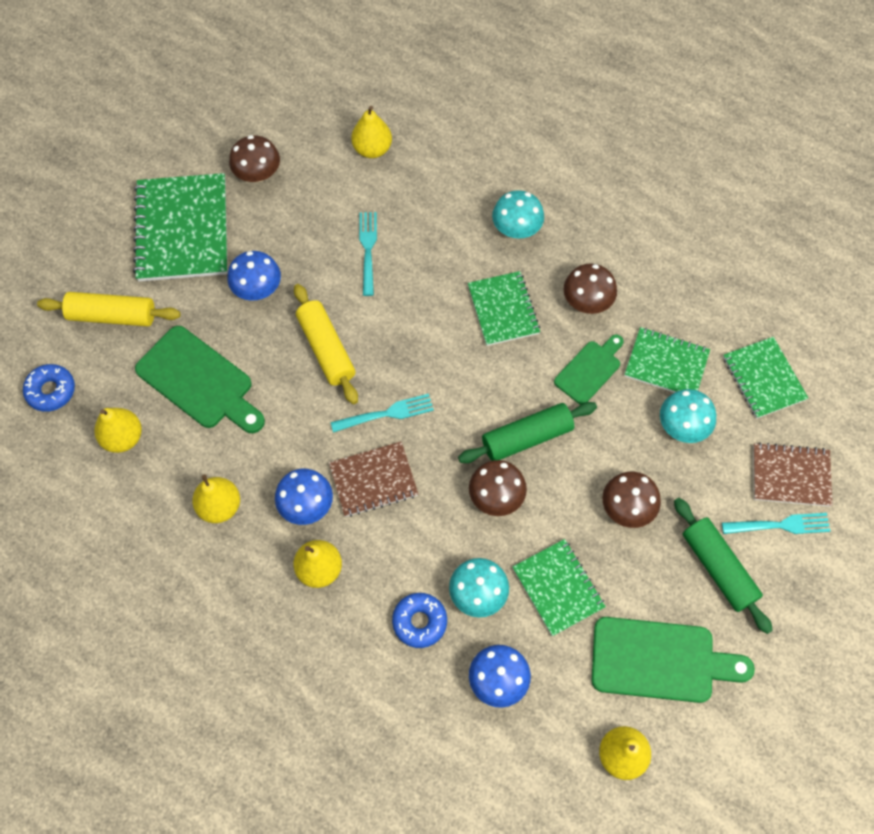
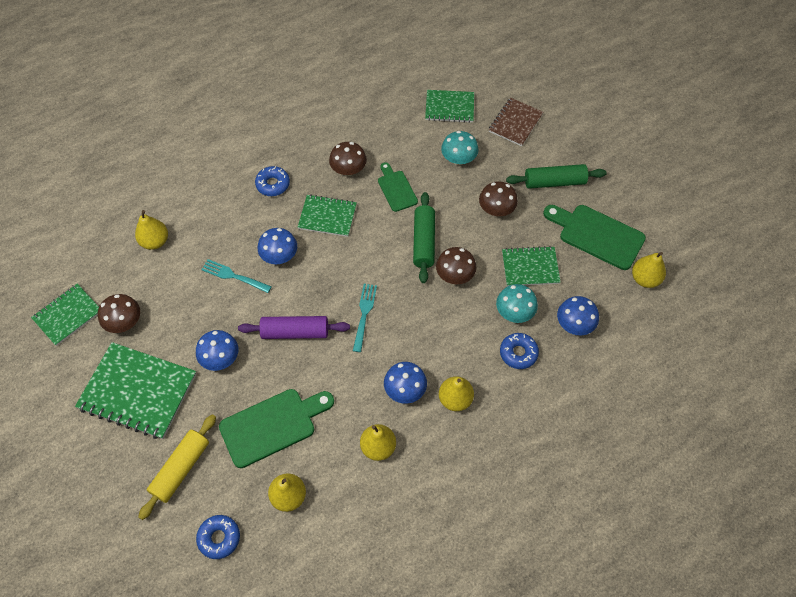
camera: 65 degrees left, 5 degrees down
(326, 349) = (295, 332): yellow rolling pin -> purple rolling pin
(373, 480) = (408, 341): brown notebook -> none
(419, 284) = (279, 256): none -> blue mushroom
(516, 228) = (273, 184): turquoise mushroom -> blue donut
(660, 661) = (597, 235): green cutting board -> green cutting board turned 90 degrees counterclockwise
(666, 364) = (414, 149): green notebook -> green notebook (67, 315)
(779, 525) = (542, 142): turquoise fork -> none

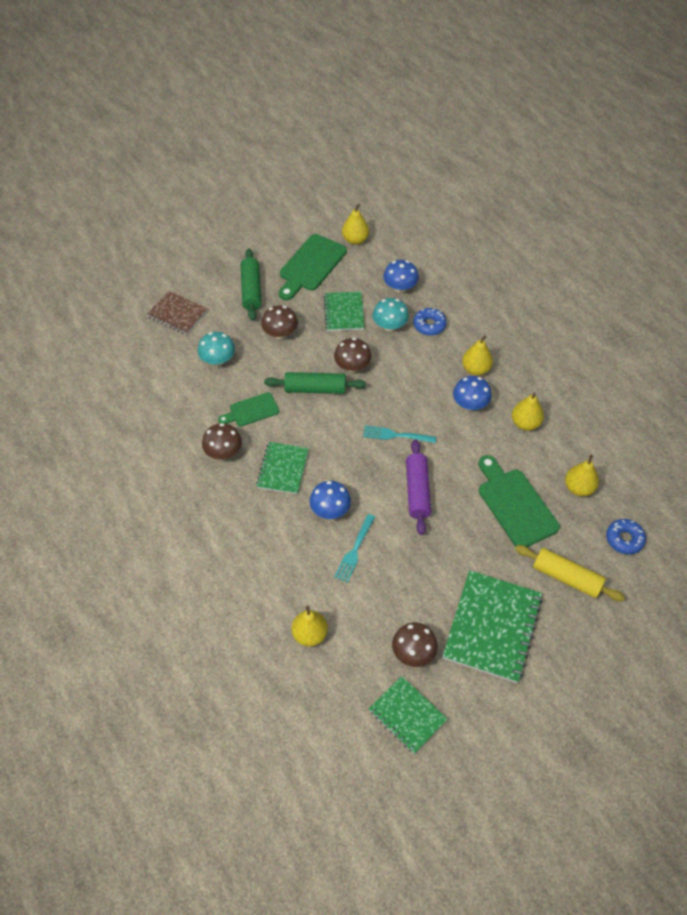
camera: 90 degrees left, 5 degrees down
(220, 358) = (450, 554): blue mushroom -> none
(273, 184) = (238, 521): blue donut -> none
(449, 107) = (150, 365): green notebook -> none

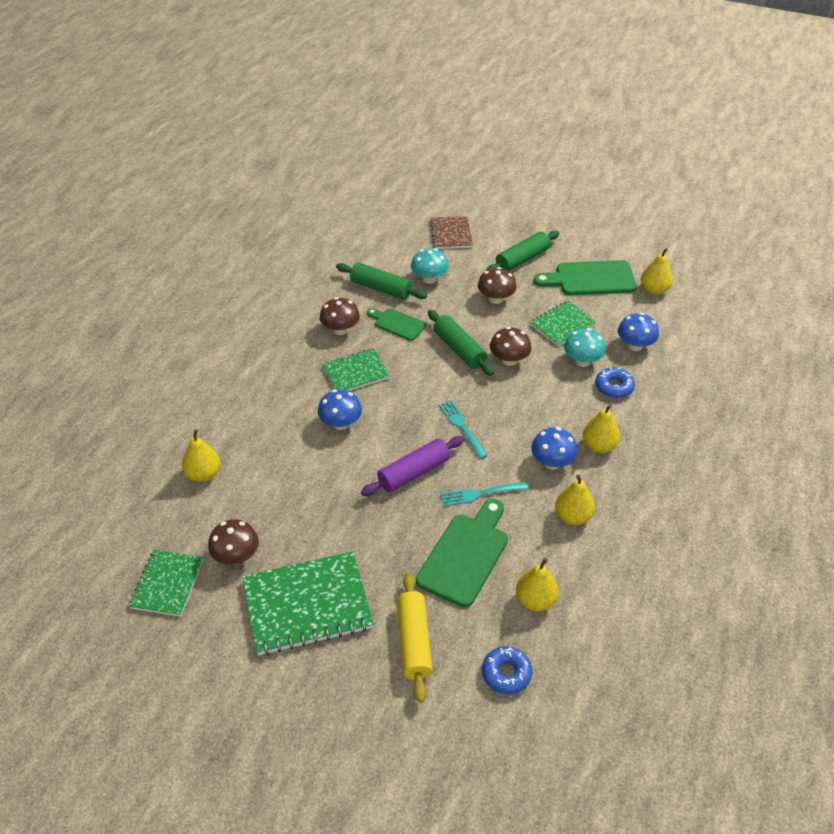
camera: 55 degrees right, 10 degrees down
(199, 397) = (381, 288): none -> green rolling pin
(355, 550) = (313, 461): turquoise fork -> turquoise fork (480, 493)

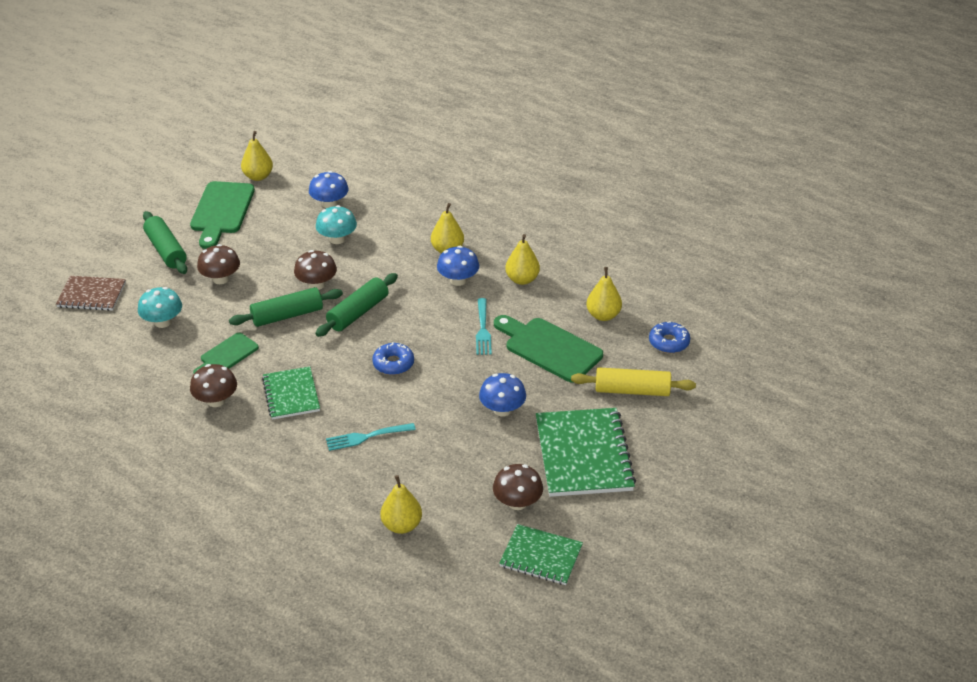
camera: 80 degrees left, 5 degrees down
(341, 423) = (362, 413): blue mushroom -> blue mushroom (502, 410)
(381, 288) = (160, 361): green rolling pin -> green rolling pin (358, 313)
(413, 473) = (445, 368): purple rolling pin -> none
(462, 427) = (397, 328): turquoise fork -> turquoise fork (367, 436)
(562, 324) = (281, 241): green notebook -> none
(614, 387) = (379, 227): blue donut -> blue donut (393, 364)

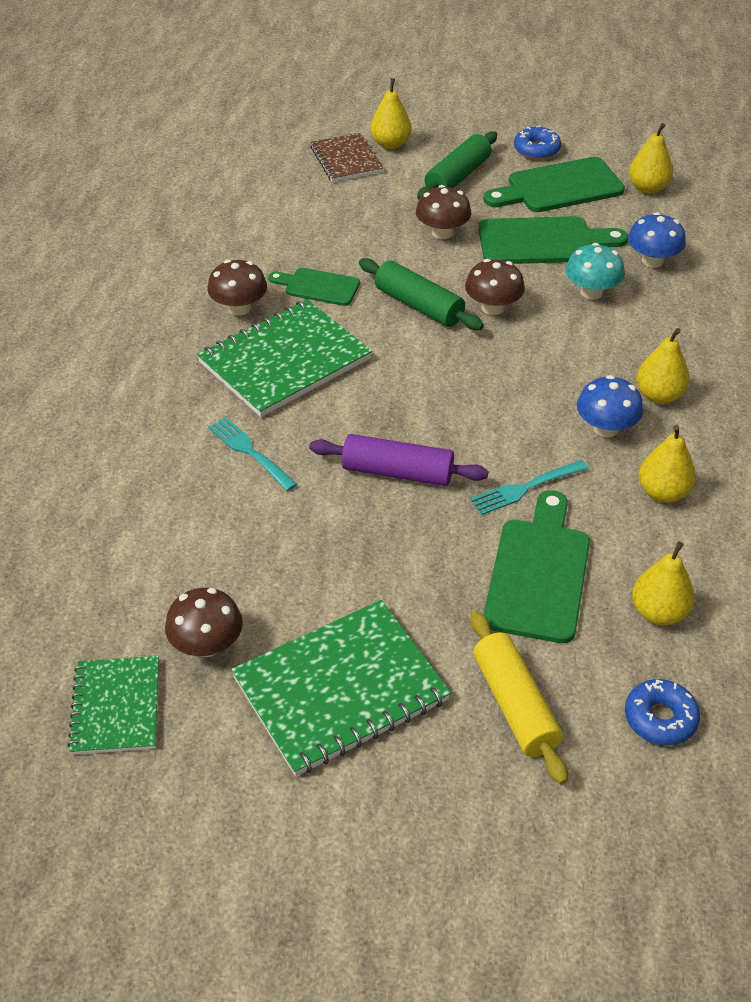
camera: 65 degrees right, 5 degrees up
(163, 322) = (339, 221): turquoise mushroom -> none
(271, 239) = (543, 242): none -> green cutting board
(291, 394) = (285, 361): green notebook -> green notebook, size x1.66
(358, 313) = (468, 361): green rolling pin -> none
(393, 364) = (397, 427): blue donut -> blue donut (536, 150)
(402, 525) = (112, 541): yellow pear -> yellow pear (390, 144)
(433, 376) = (397, 472): none -> purple rolling pin
(502, 410) = (378, 565): blue mushroom -> none

